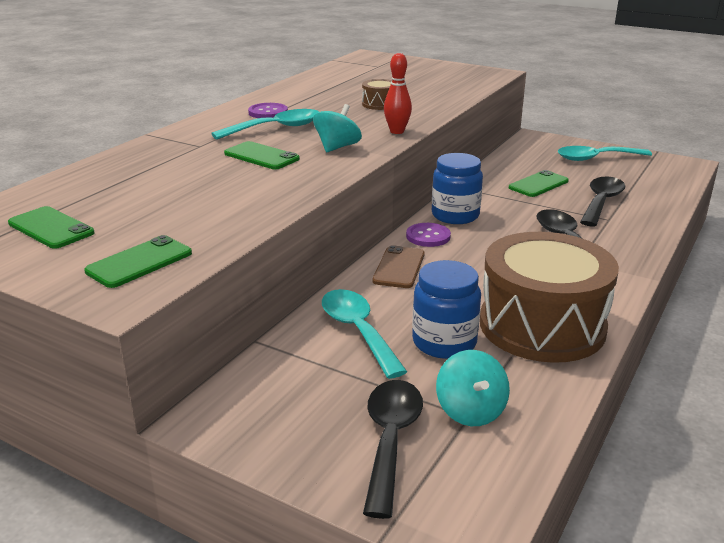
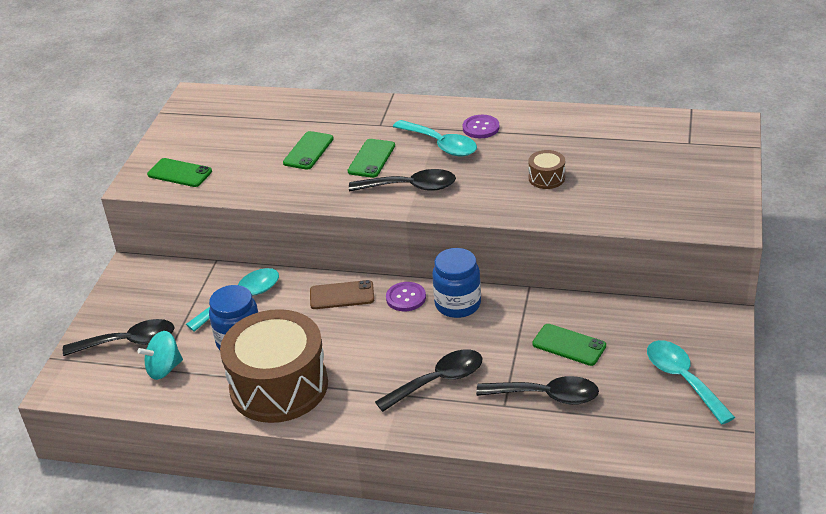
camera: 75 degrees right, 10 degrees up
(51, 228) = (213, 126): green phone -> green phone (308, 151)
(337, 147) = (411, 187): turquoise spinning top -> black spoon
(397, 131) = (470, 207): red bowling pin -> none

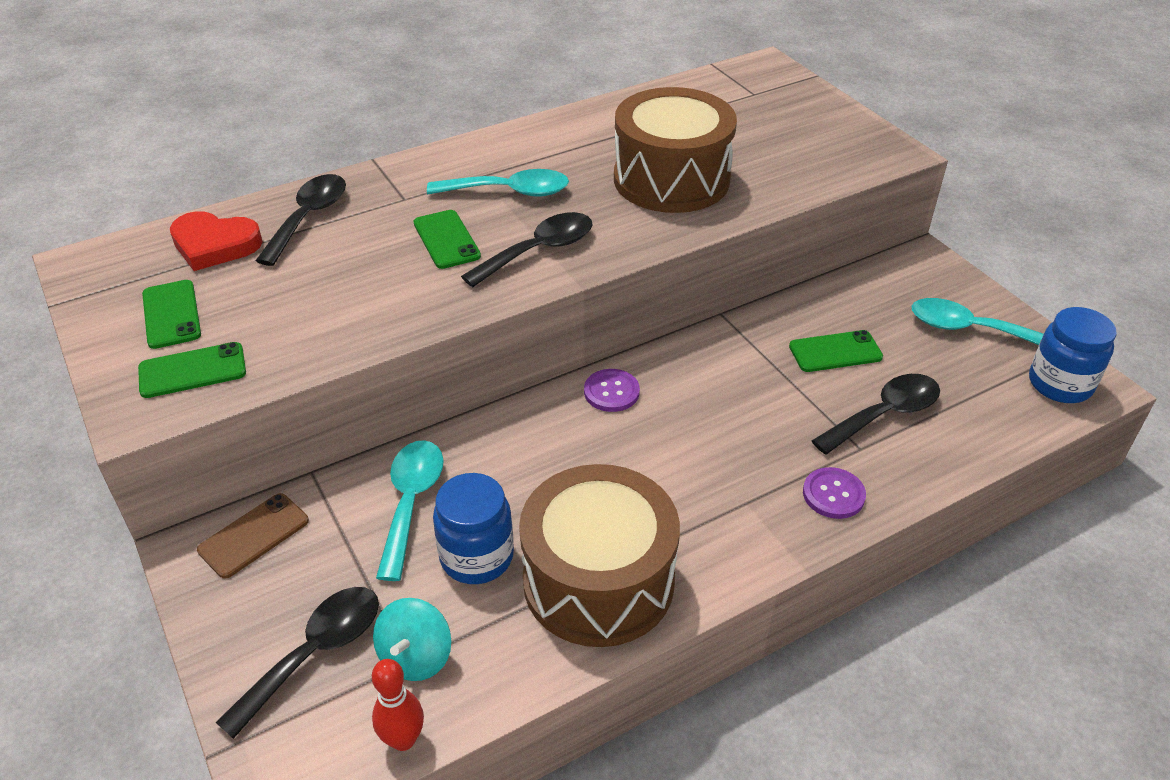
camera: 45 degrees left, 5 degrees up
(121, 398) = (403, 739): none -> red bowling pin
(260, 111) = (215, 245): none -> red heart
(308, 151) = (350, 264): green phone -> green phone (171, 314)
(342, 295) = (534, 428): brown phone -> brown phone (254, 535)
(438, 381) = (765, 462): black spoon -> black spoon (309, 217)
(458, 304) = (675, 369): blue jar -> blue jar (1060, 384)
(481, 128) = (529, 157): purple button -> purple button (833, 494)
(546, 178) = (671, 179): brown drum -> brown drum, size x2.48

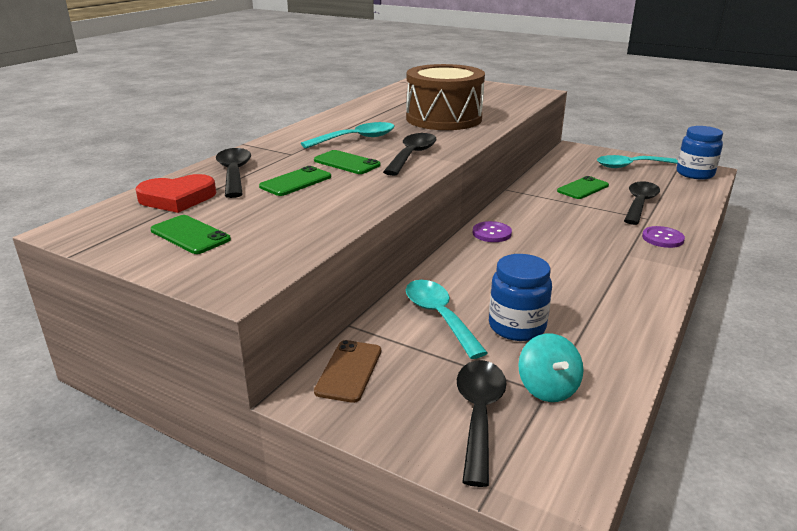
camera: 30 degrees left, 15 degrees down
(192, 371) = (250, 255): green phone -> green phone (296, 182)
(403, 739) = (600, 433): red bowling pin -> none
(598, 581) = (601, 312): brown drum -> none

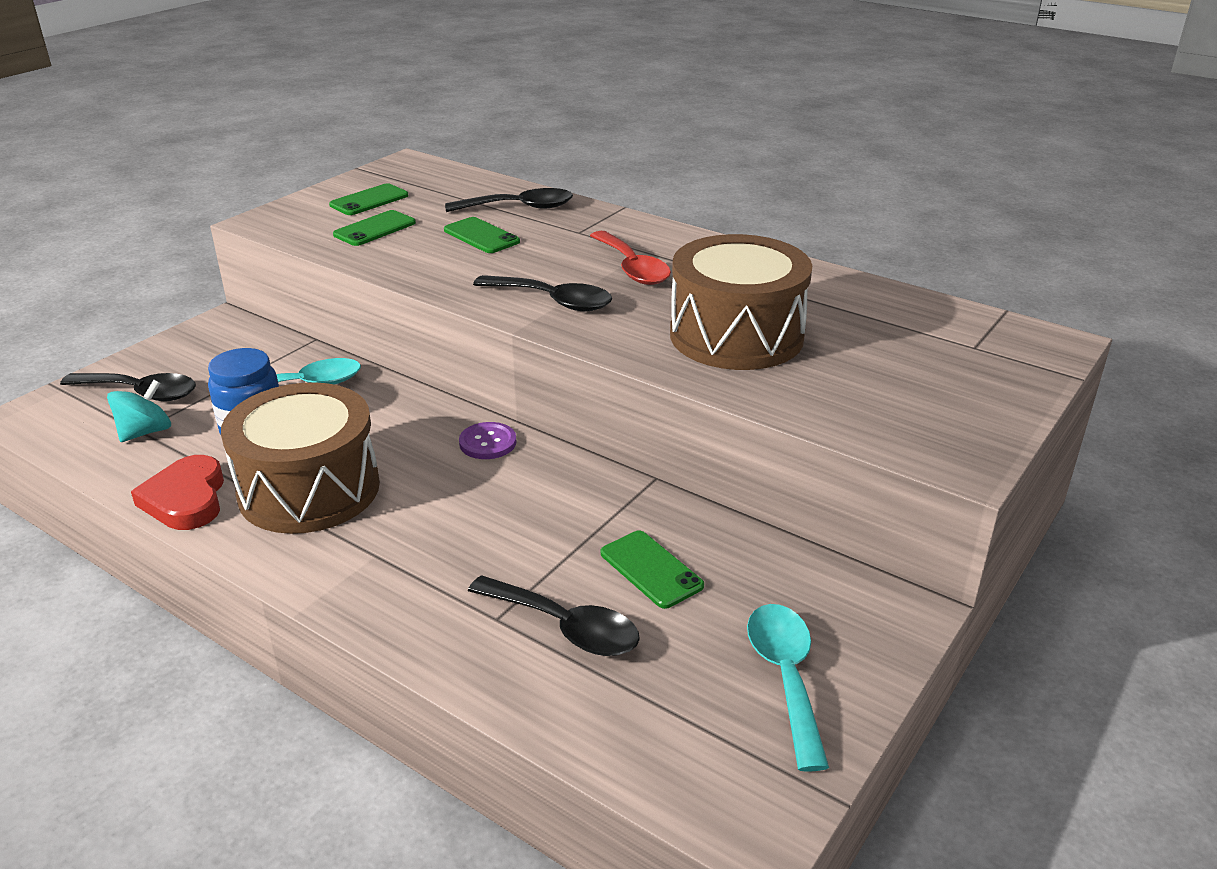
camera: 95 degrees right, 5 degrees up
(177, 198) = (458, 190): red heart -> red heart (186, 499)
(346, 163) = (535, 261): green phone -> green phone (374, 229)
(349, 371) = (243, 338): brown phone -> none
(357, 139) = (632, 268): turquoise spoon -> red spoon
(547, 388) = (145, 432): turquoise spinning top -> turquoise spinning top turned 135 degrees clockwise
(579, 287) = (309, 489): none -> brown drum
(662, 238) = (413, 611): purple button -> none
(695, 174) = (734, 786): blue jar -> none

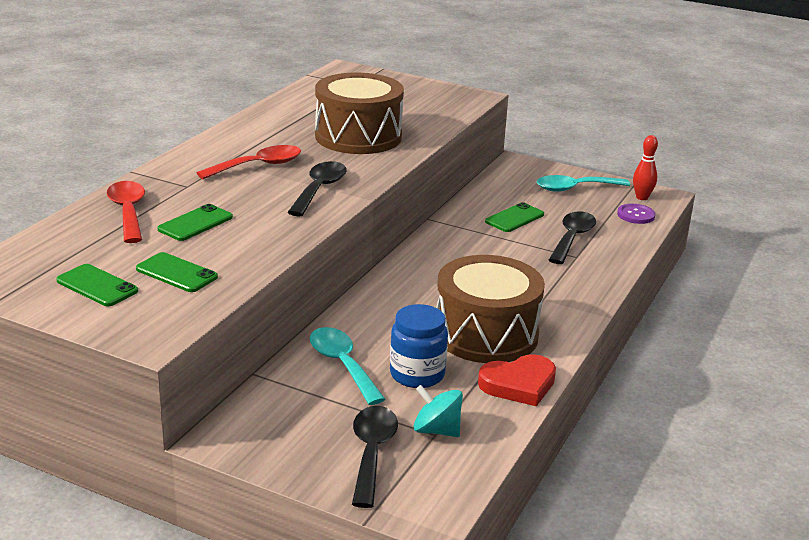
camera: 100 degrees left, 5 degrees down
(487, 442) = (405, 274): purple button -> purple button (636, 215)
(520, 207) = (128, 212): black spoon -> red spoon
(745, 783) = (642, 197): none -> red bowling pin

